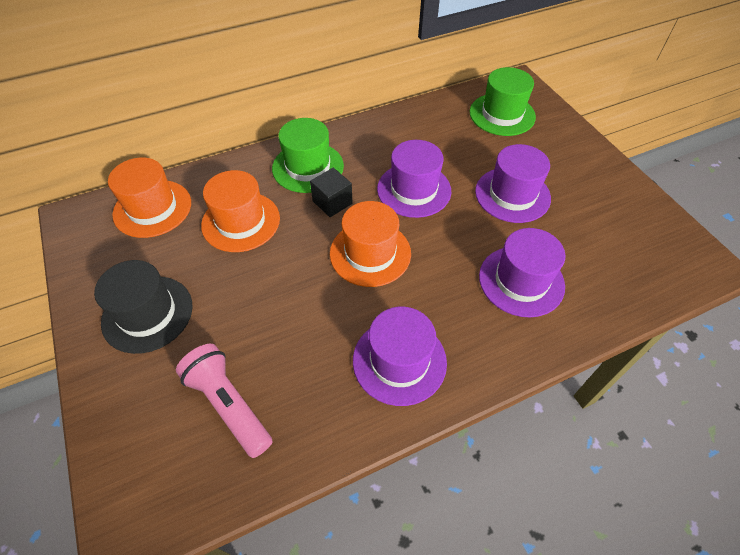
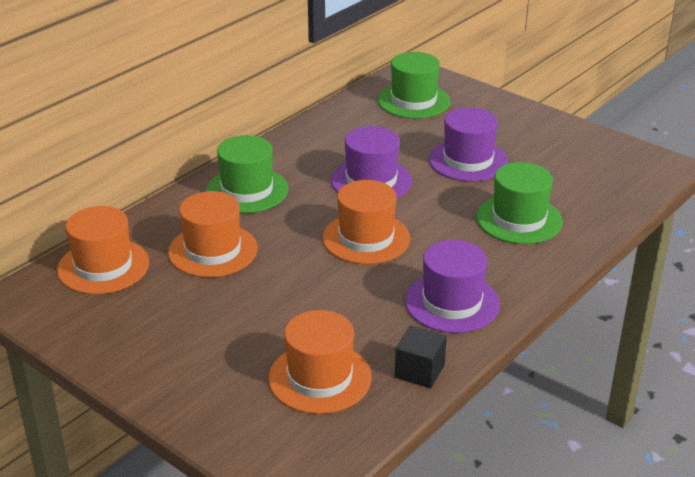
camera: 25 degrees left, 20 degrees down
(147, 314) = (178, 344): black hat -> none
(229, 404) = (320, 378): pink flashlight -> orange hat
(332, 202) = (296, 211): black cube -> black cube (419, 371)
(521, 281) = (519, 219): purple hat -> green hat

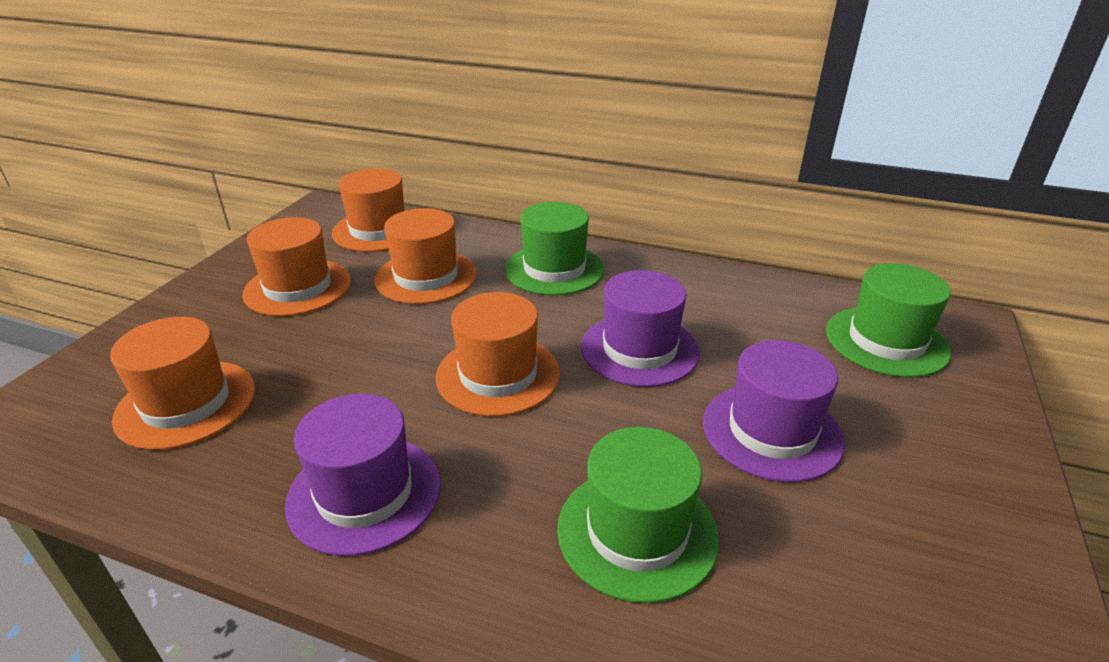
camera: 70 degrees right, 0 degrees up
(180, 319) = (298, 287): none -> orange hat
(419, 371) = (192, 492): black cube -> none

